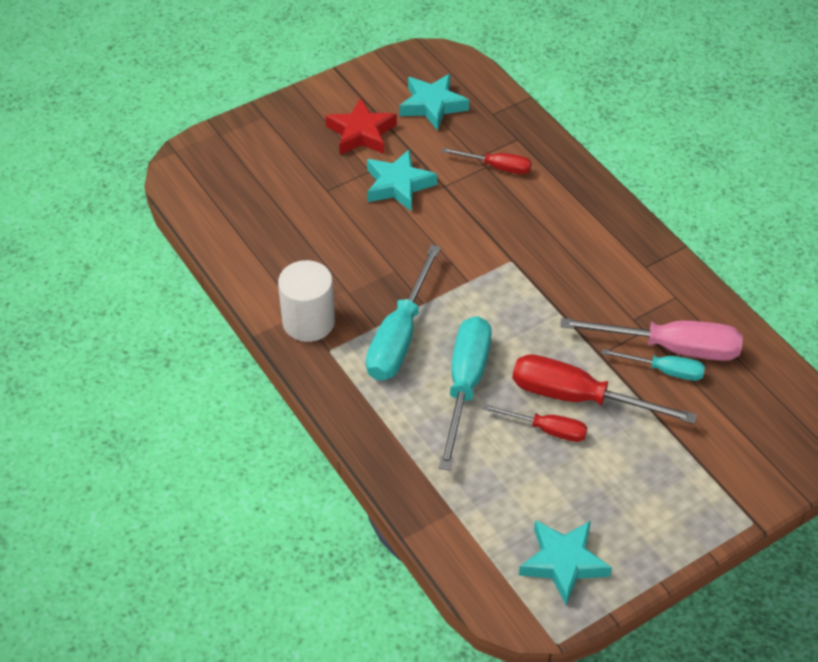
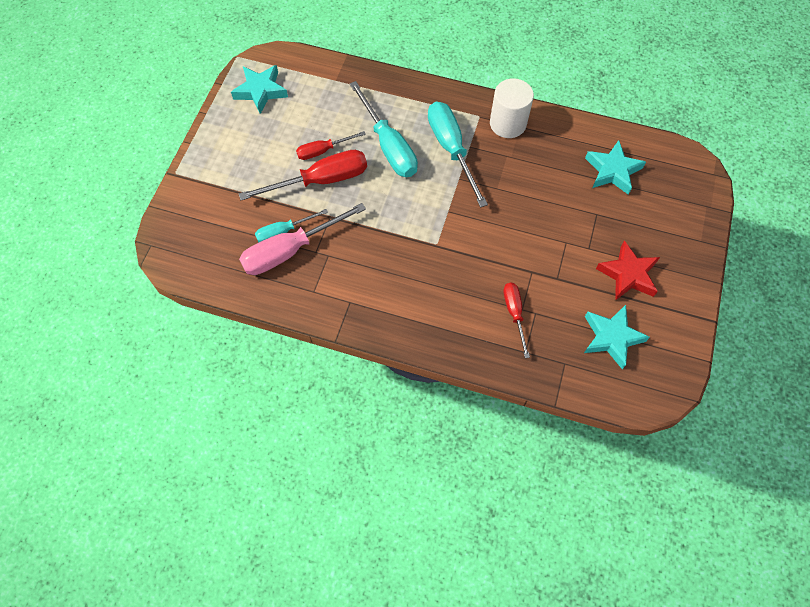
camera: 140 degrees right, 15 degrees up
(398, 185) = (560, 250): turquoise star -> turquoise star (612, 171)
(497, 167) = (514, 314): red screwdriver -> red screwdriver turned 105 degrees clockwise

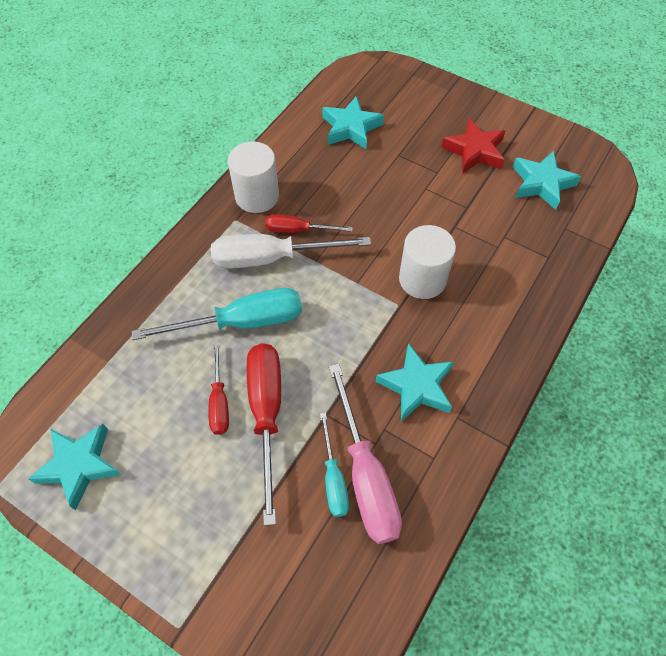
camera: 75 degrees left, 5 degrees down
(368, 270) = (416, 386): none -> turquoise star
(451, 149) = (272, 258): turquoise screwdriver -> white screwdriver
(467, 256) = (422, 279): none -> white cylinder
(514, 314) = (502, 254): red screwdriver -> red screwdriver (298, 230)

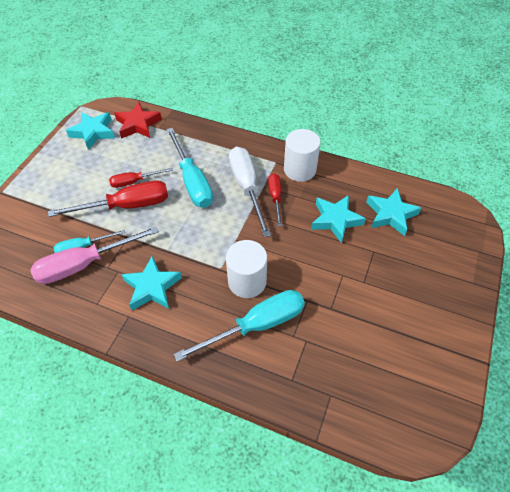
camera: 80 degrees right, 5 degrees down
(474, 151) = (400, 310): red star -> red star (138, 124)
(482, 278) = (256, 325): none -> turquoise screwdriver
(542, 183) = (380, 372): turquoise star -> turquoise star (335, 220)

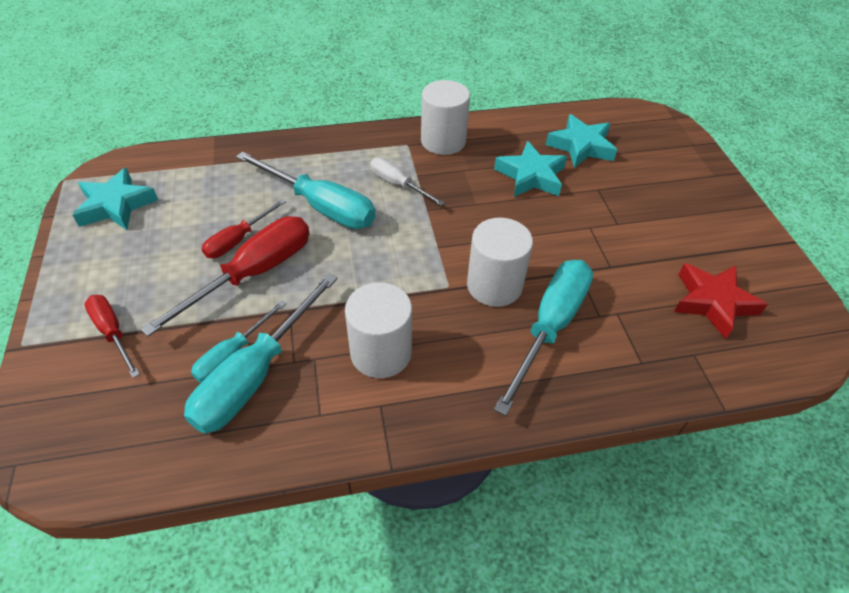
camera: 35 degrees left, 5 degrees down
(84, 264) = (255, 375): pink screwdriver -> turquoise screwdriver
(138, 124) = (180, 171): red star -> red star (713, 302)
(152, 287) = (381, 353): turquoise star -> white cylinder
(247, 187) = (398, 184): white screwdriver -> white screwdriver, size x0.57
(275, 197) = (442, 181): red screwdriver -> red screwdriver (113, 332)

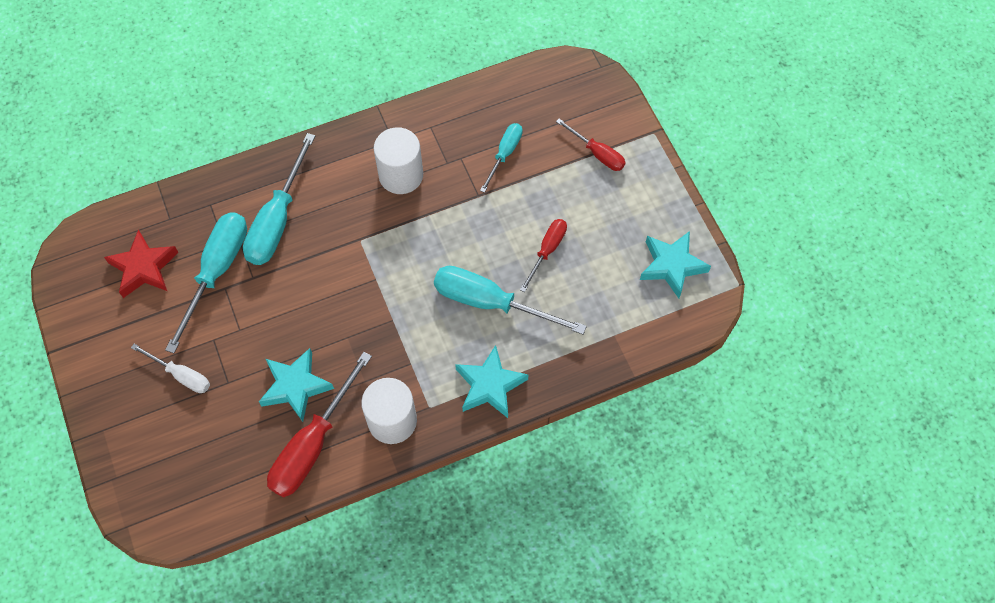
camera: 170 degrees right, 15 degrees up
(253, 274) = (519, 221): red screwdriver -> red screwdriver (313, 444)
(255, 375) = (483, 143): turquoise screwdriver -> turquoise screwdriver (217, 271)
(398, 184) = (426, 346): white screwdriver -> white screwdriver (181, 375)
(494, 285) = (323, 248): white cylinder -> none
(581, 146) = (241, 446): turquoise star -> turquoise star (490, 385)

